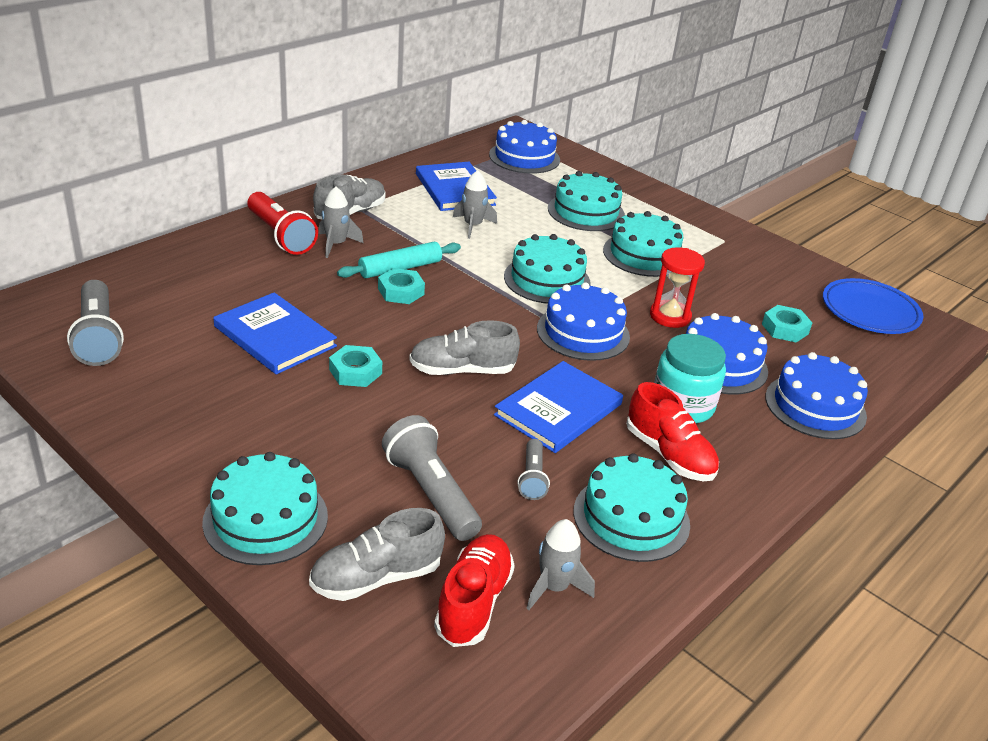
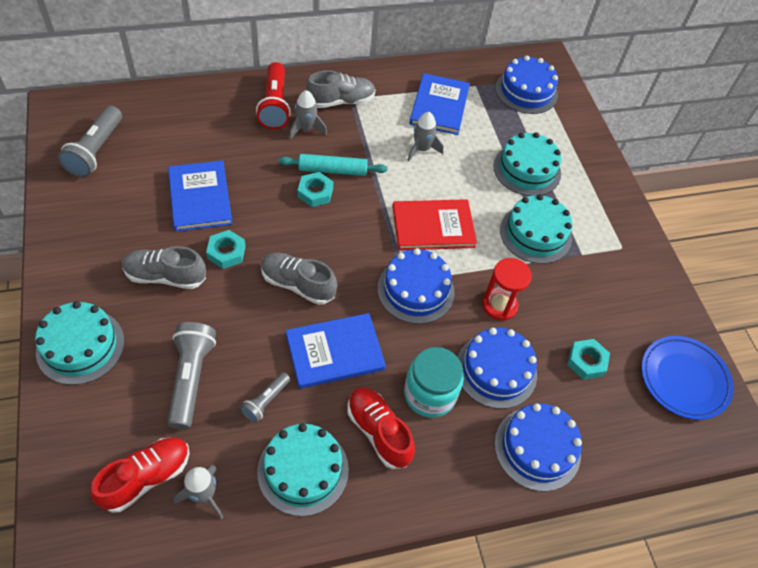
camera: 30 degrees right, 20 degrees up
(376, 577) = (106, 426): grey shoe -> grey shoe (165, 276)
(547, 280) = (433, 227): turquoise cake -> red book
(669, 454) = (379, 432): red shoe -> red shoe turned 150 degrees clockwise

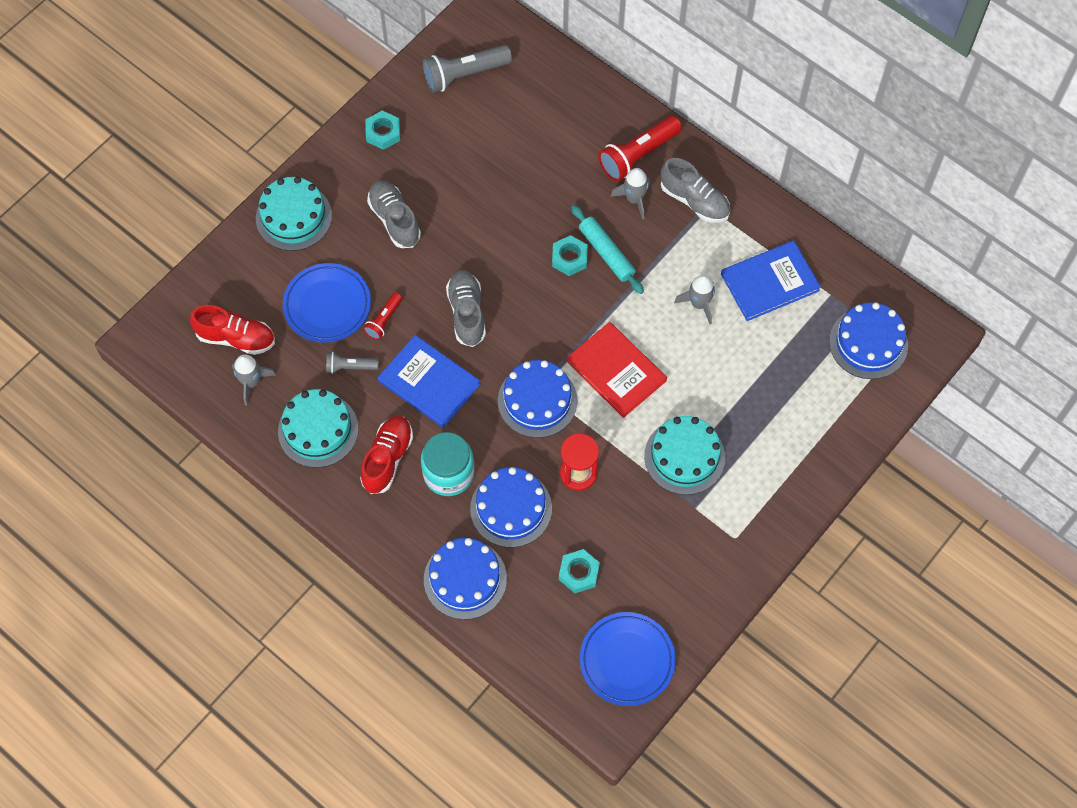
camera: 60 degrees right, 10 degrees up
(191, 378) = (327, 305): grey flashlight -> blue plate
(200, 197) = (487, 182): blue book -> none
(226, 252) = (452, 242): turquoise nut -> turquoise nut (383, 133)
(247, 346) = (384, 320): none -> red flashlight
(527, 169) = (758, 405): turquoise cake -> none

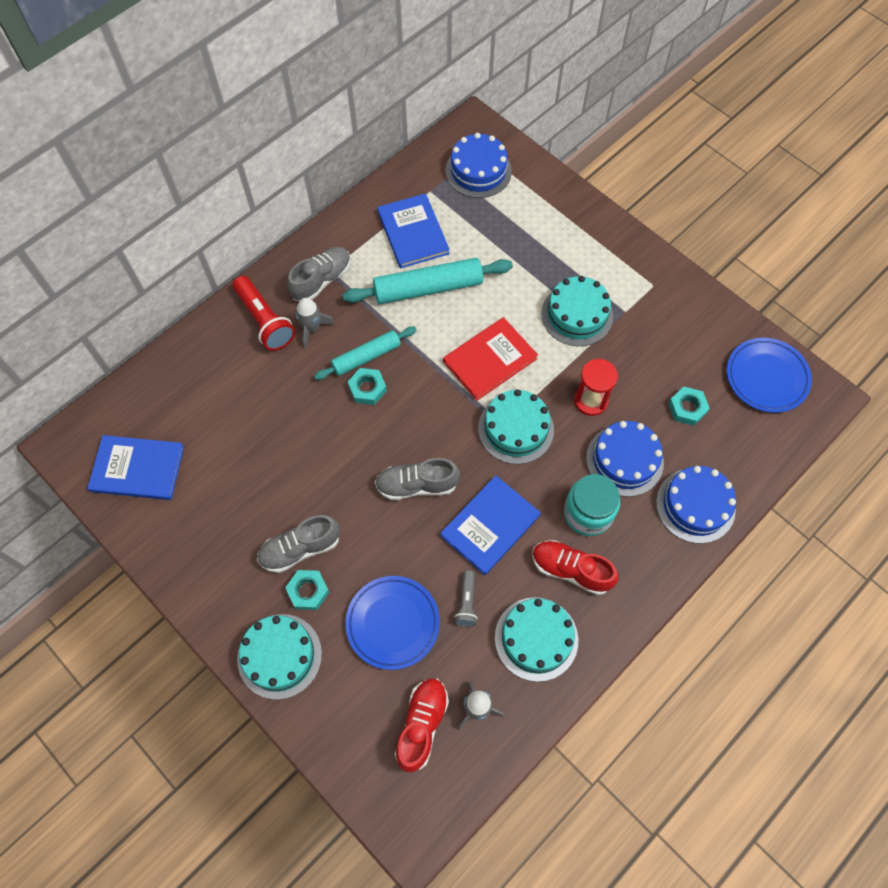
camera: 85 degrees left, 0 degrees up
(383, 133) = (191, 555): turquoise nut -> turquoise nut (308, 591)
(384, 320) = (416, 566): red flashlight -> none
(464, 75) = (138, 469): grey flashlight -> blue book
(537, 401) = (516, 429): blue cake -> turquoise cake
(699, 304) = (428, 288): grey rocket -> turquoise rolling pin

